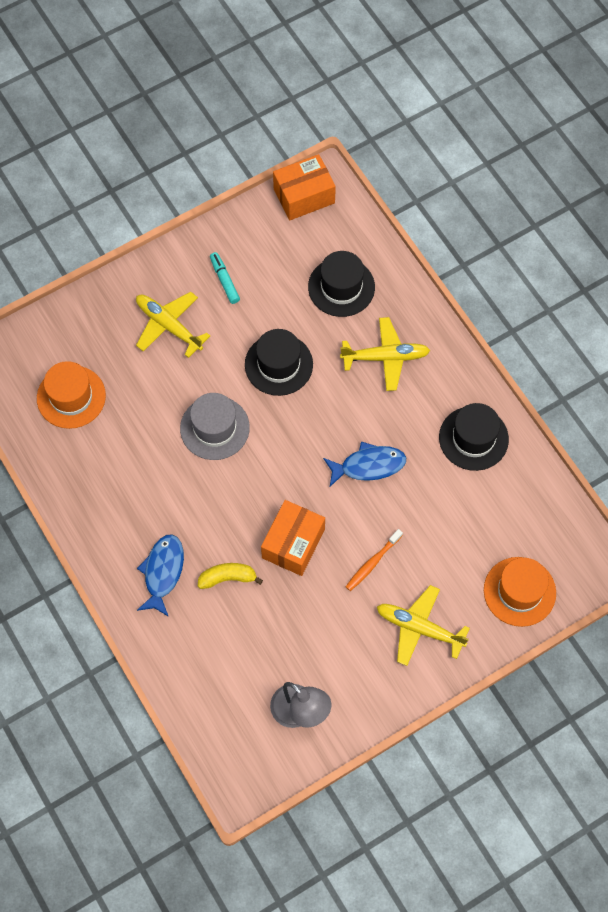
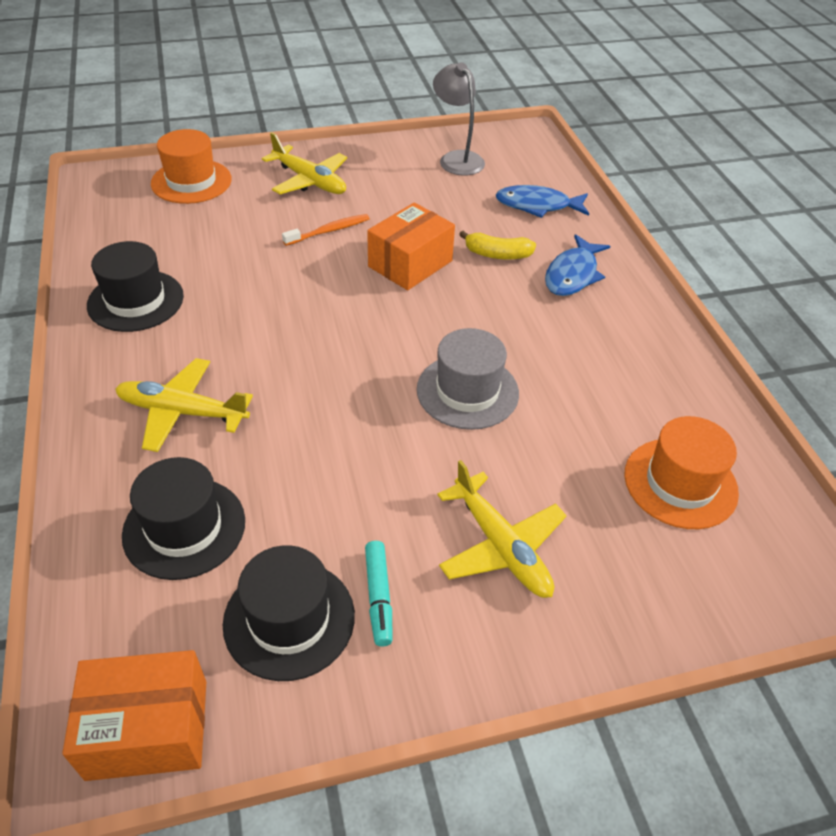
camera: 165 degrees left, 20 degrees down
(278, 364) = (343, 443): black hat -> black hat (289, 619)
(368, 465) = (282, 307): blue fish -> blue fish (537, 206)

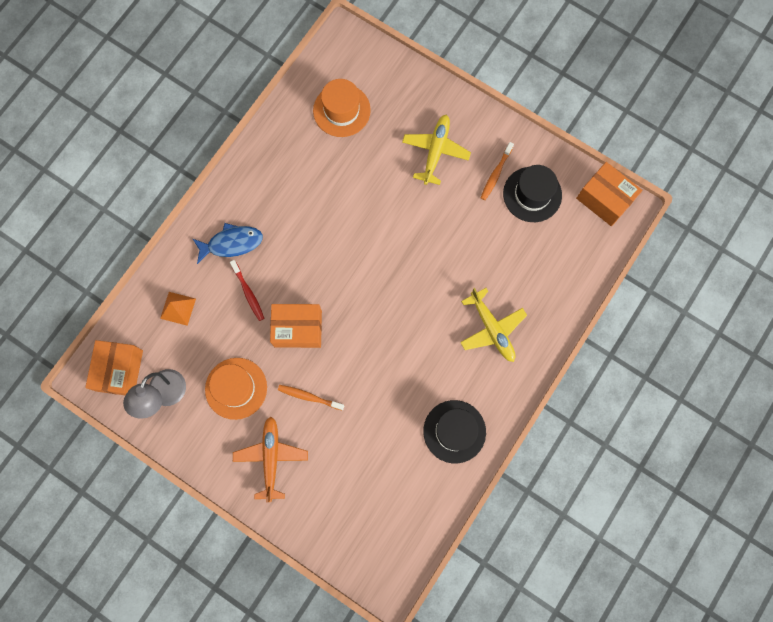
camera: 130 degrees left, 30 degrees up
(184, 528) = (537, 266): black hat -> none
(191, 181) = (337, 526): orange hat -> orange hat (236, 388)
(309, 181) = (271, 458): yellow plane -> orange plane
(379, 597) = (496, 174): turquoise marker -> orange toothbrush
(467, 391) = (366, 225): grey hat -> none
(497, 254) = (248, 292): yellow banana -> red toothbrush
(515, 149) = (120, 370): none -> orange box
(537, 206) = (178, 308): blue fish -> orange pyramid

